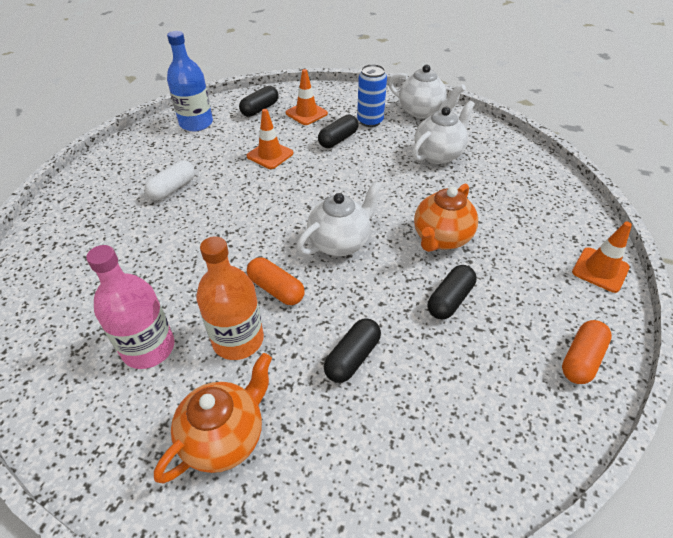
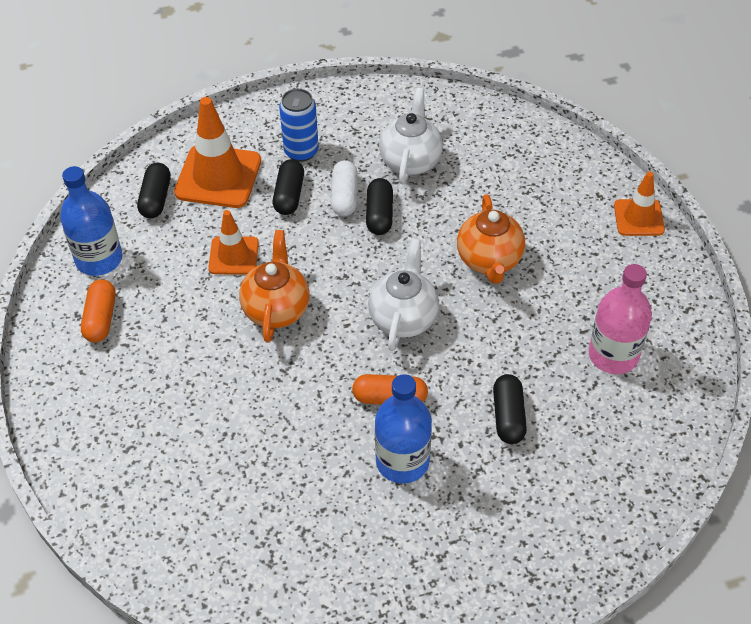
camera: 35 degrees left, 5 degrees up
(148, 348) = (333, 517): pink bottle -> pink bottle (613, 355)
(173, 189) = (171, 356): white capsule -> white capsule (344, 196)
(225, 437) = (469, 537): orange teapot -> orange teapot (276, 309)
(238, 339) = (402, 461): orange bottle -> blue bottle
(306, 113) = (218, 177): orange traffic cone -> orange traffic cone, size x1.67
(421, 111) = (345, 108): white teapot -> none
(450, 300) = (543, 318): black capsule -> black capsule (379, 215)
(581, 359) = (673, 311): orange capsule -> orange capsule (101, 318)

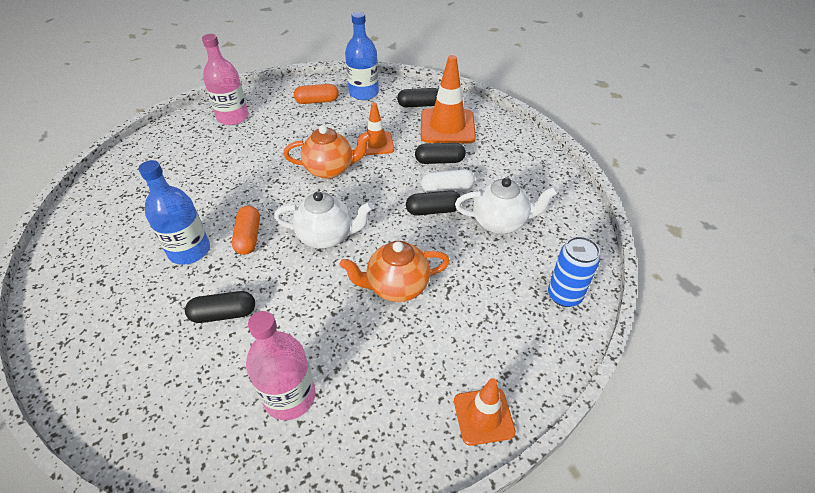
camera: 80 degrees right, 5 degrees down
(107, 432) = (233, 117): none -> pink bottle
(301, 151) = (487, 161): blue can -> blue can (564, 295)

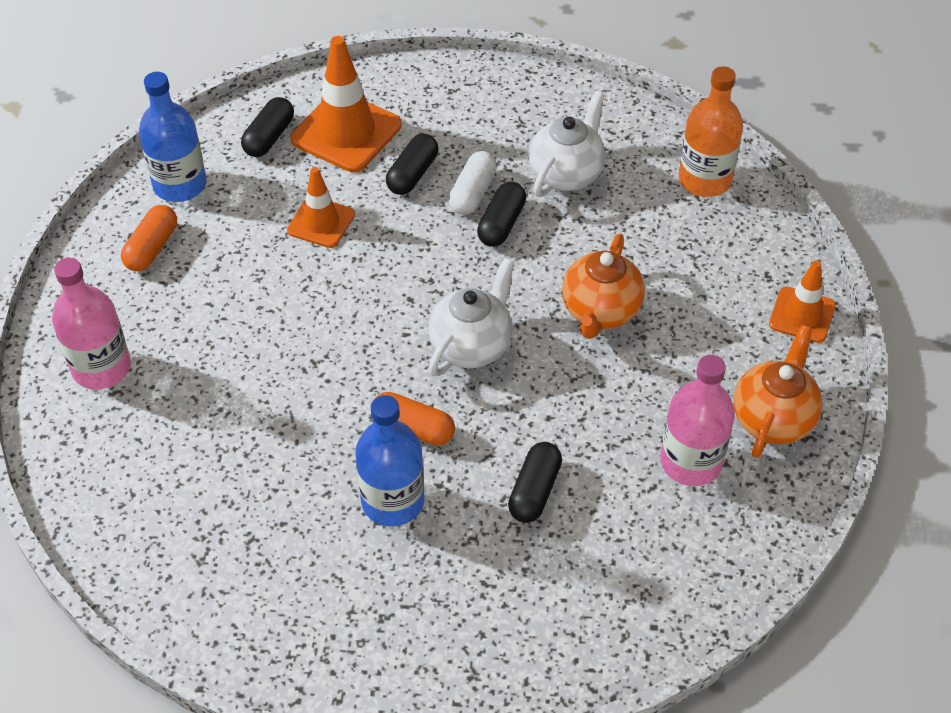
camera: 60 degrees left, 5 degrees up
(330, 169) = (338, 293): orange teapot -> orange teapot (773, 419)
(564, 295) = (704, 180): blue can -> orange bottle

